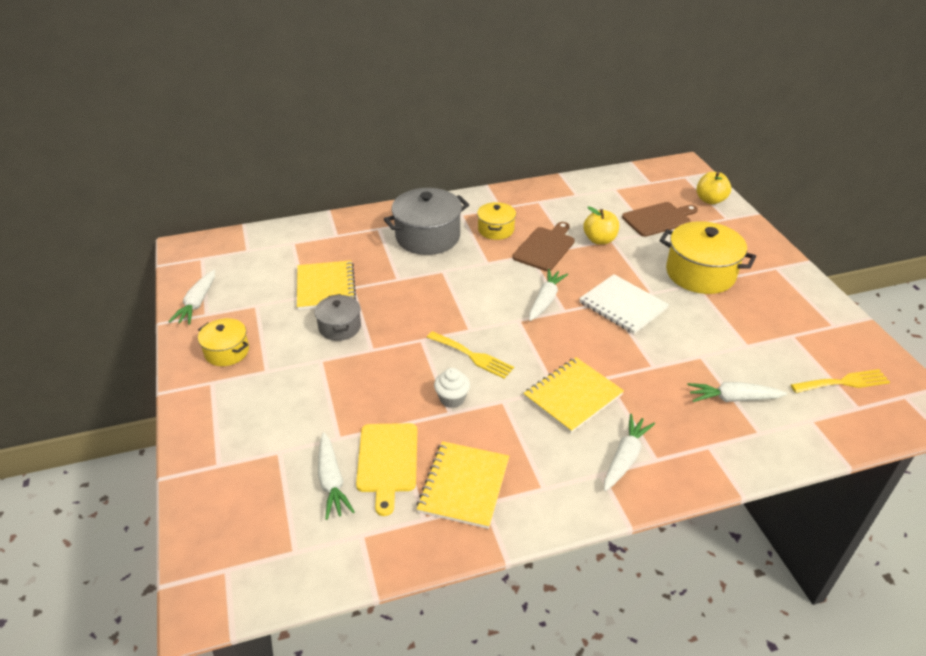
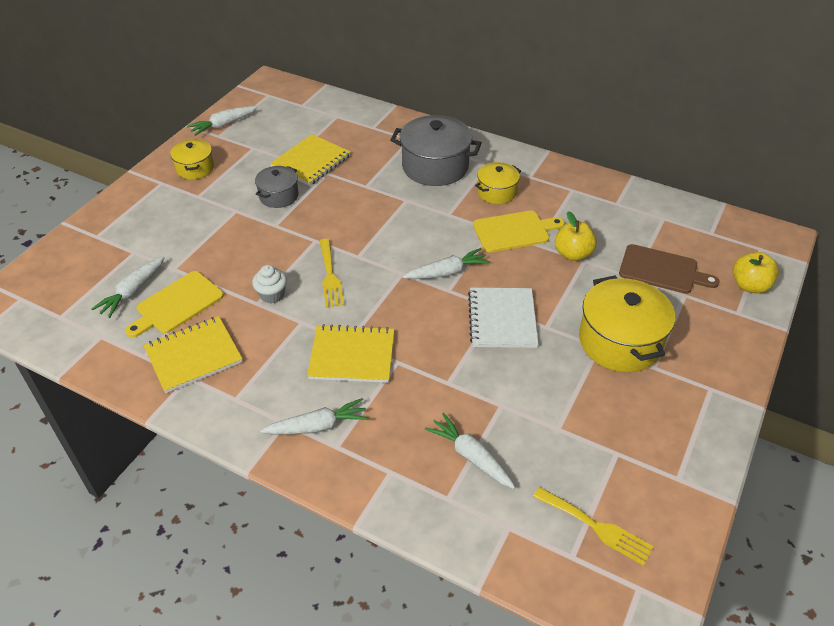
camera: 45 degrees right, 5 degrees up
(545, 247) = (514, 231): brown cutting board -> yellow cutting board

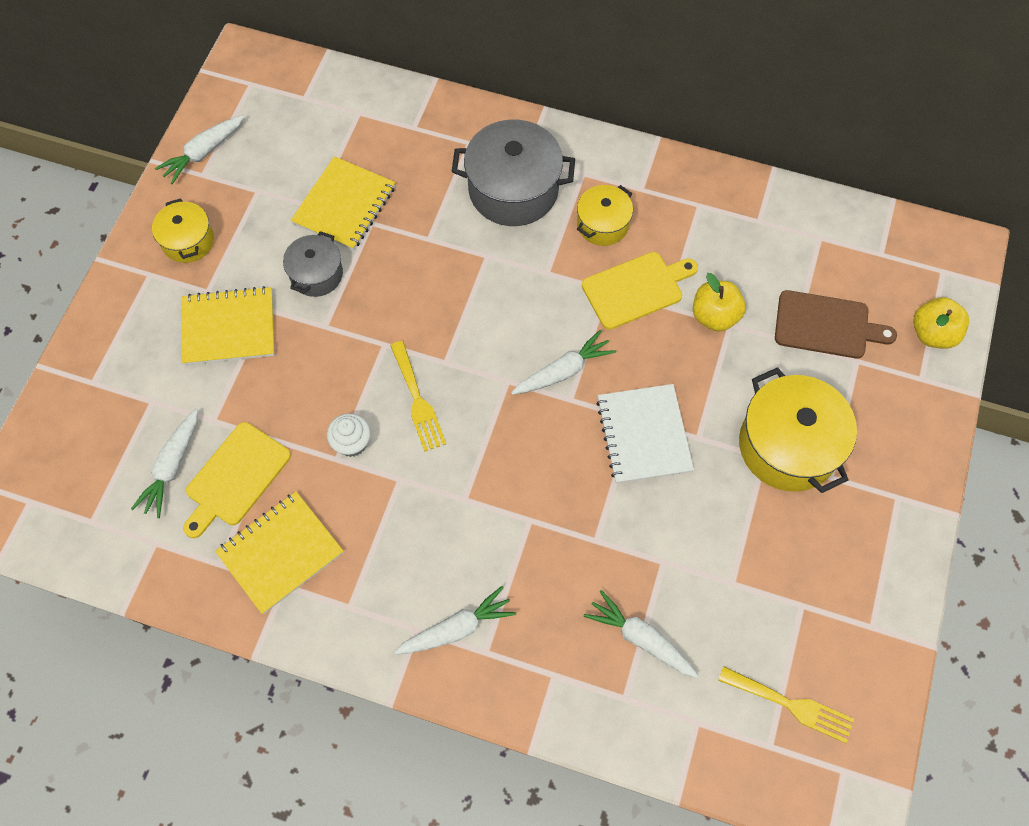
camera: 10 degrees left, 20 degrees up
(352, 356) = (474, 520): yellow notebook -> yellow notebook (229, 328)

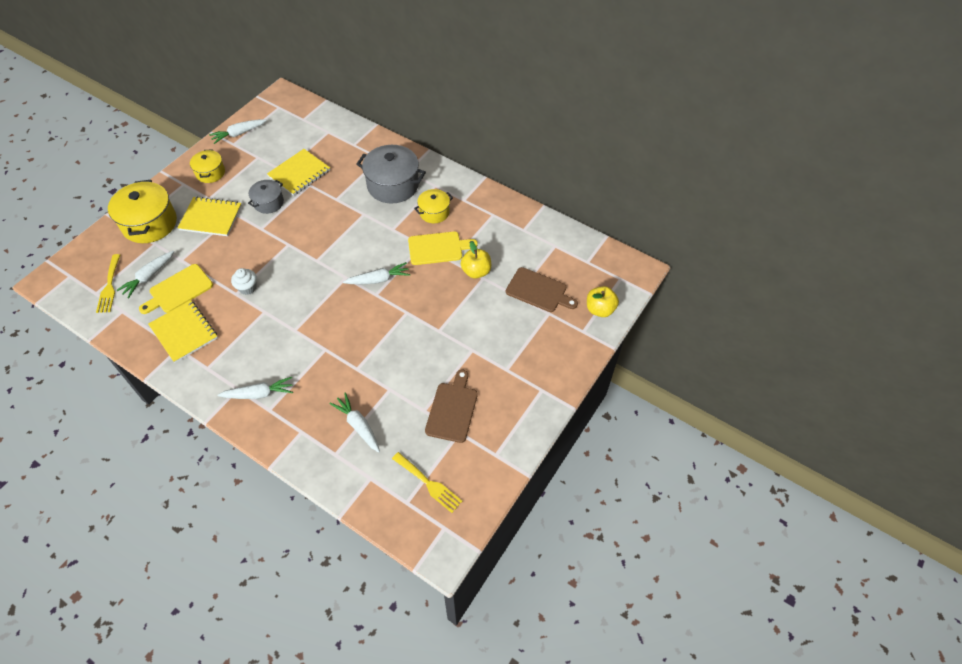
camera: 15 degrees right, 10 degrees down
(280, 553) = (184, 332): yellow notebook -> yellow notebook turned 75 degrees clockwise
(417, 401) = (292, 275): yellow fork -> yellow fork (109, 286)
(644, 435) = (408, 322): white notebook -> none
(775, 569) = (452, 409): none -> brown cutting board
(788, 445) = (488, 347): yellow pot -> yellow pot (150, 223)

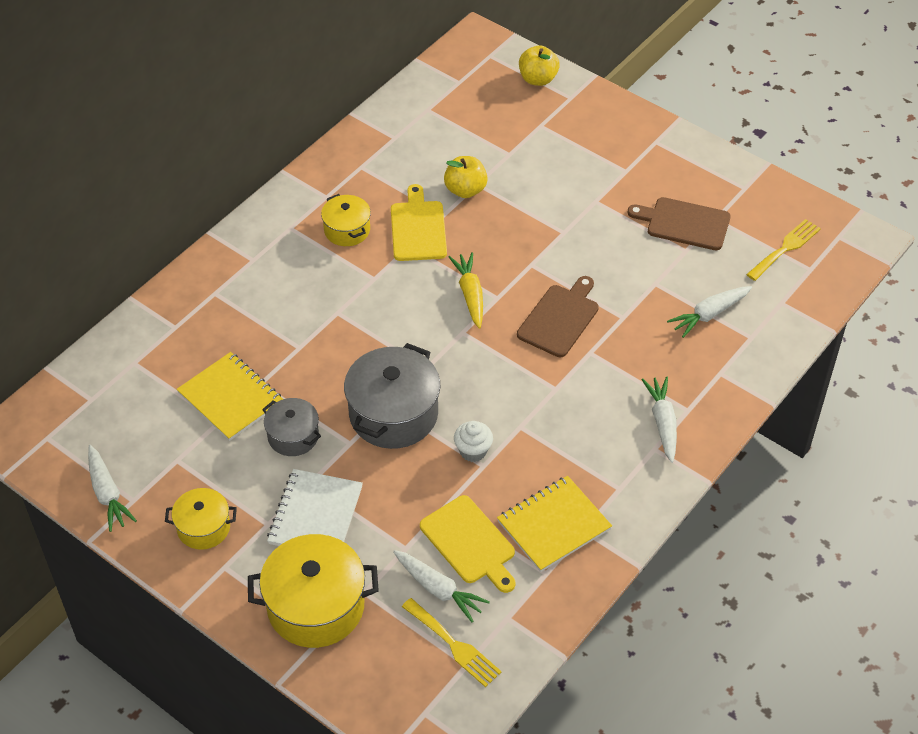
camera: 85 degrees left, 5 degrees down
(109, 286) = (454, 645): yellow fork -> yellow fork turned 45 degrees clockwise
(211, 218) = (315, 515): yellow notebook -> white notebook
(378, 279) = (470, 294): white carrot -> yellow carrot
(393, 185) = (281, 277): grey pot -> grey pot (393, 414)
(538, 291) = (504, 131): brown cutting board -> brown cutting board (559, 318)

